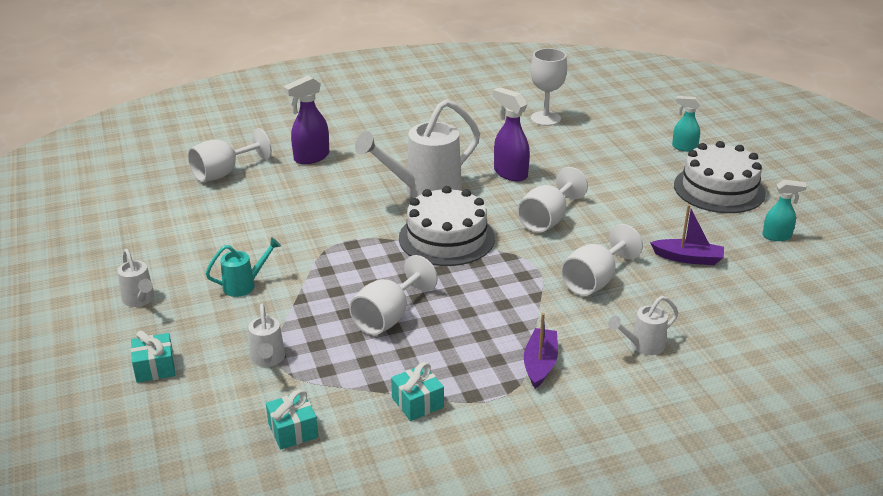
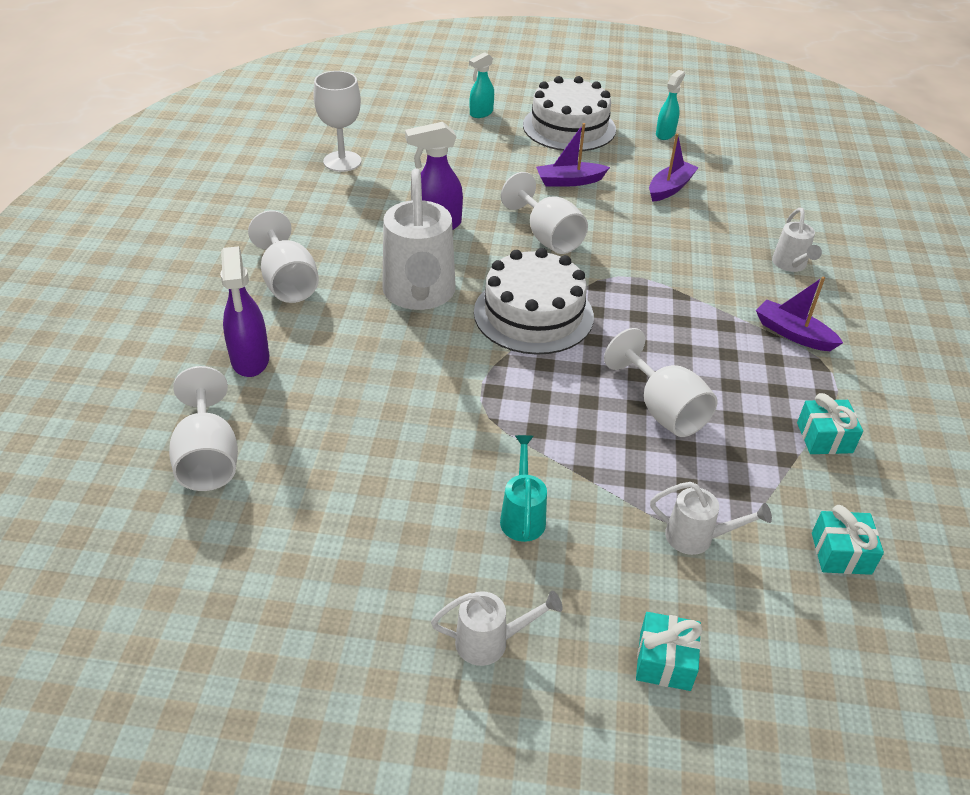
camera: 65 degrees left, 10 degrees up
(594, 281) = (675, 251): white goblet -> white goblet (288, 282)
(636, 209) = (569, 181): none -> purple boat

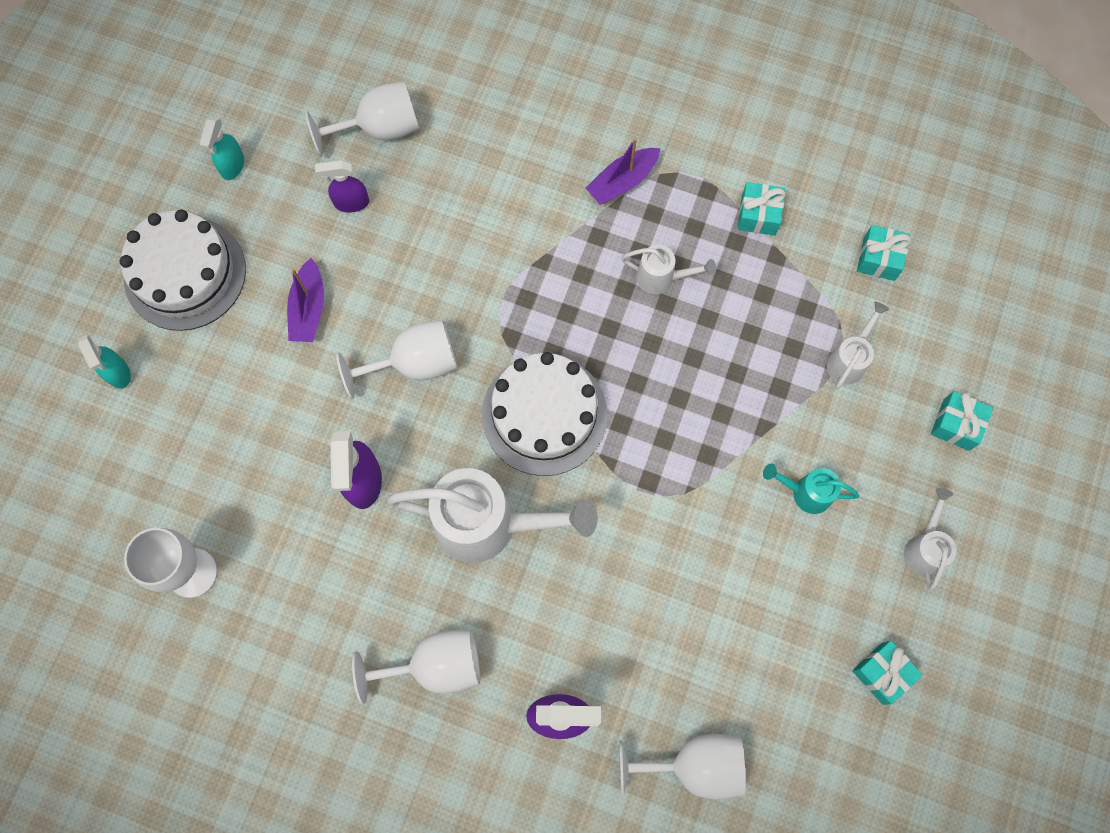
camera: 75 degrees left, 30 degrees up
(325, 614) = (882, 673): none -> turquoise gift
(663, 410) = (702, 336): white goblet -> white goblet (379, 129)
(665, 134) = (232, 166): turquoise spray bottle -> turquoise spray bottle turned 120 degrees counterclockwise
(670, 188) = (351, 203): purple boat -> purple spray bottle
(790, 265) = (518, 138): white watering can -> white watering can (661, 278)

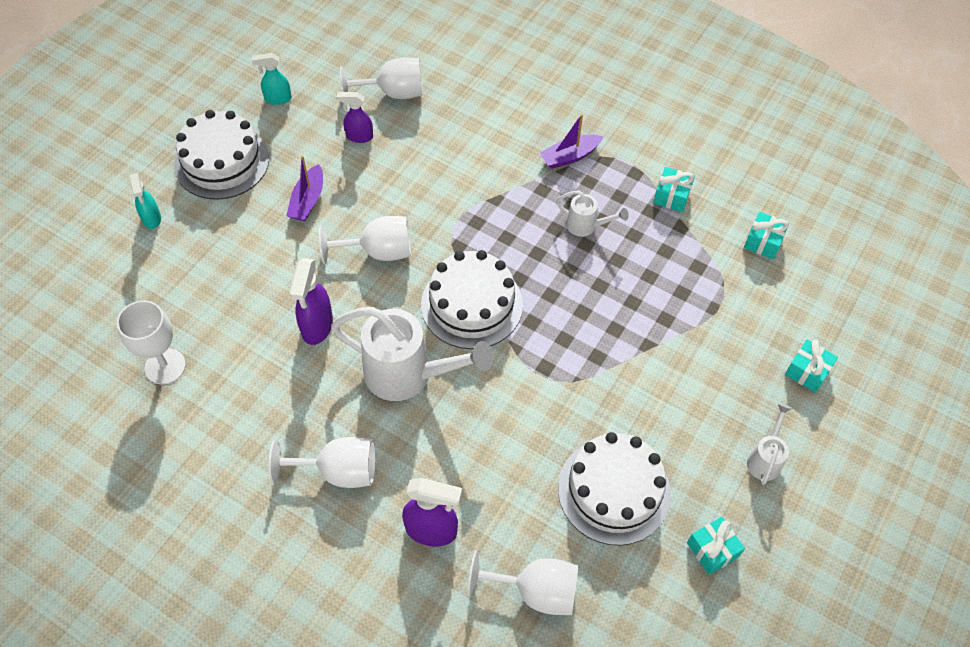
camera: 10 degrees right, 15 degrees down
(232, 166) = (277, 99): turquoise spray bottle -> turquoise spray bottle turned 60 degrees clockwise
(758, 623) = (614, 490): none -> white cake
(805, 492) = (672, 399): turquoise watering can -> none
(848, 360) = (726, 309): white watering can -> none

